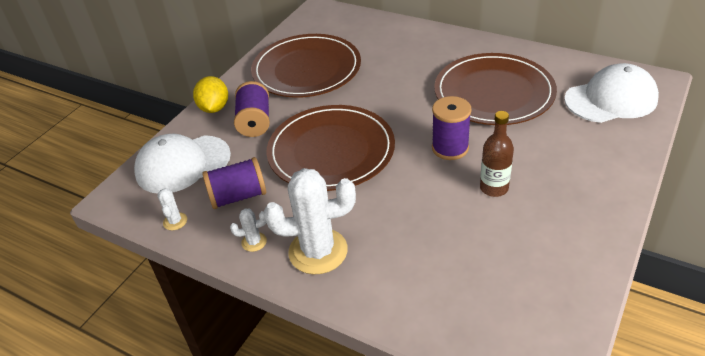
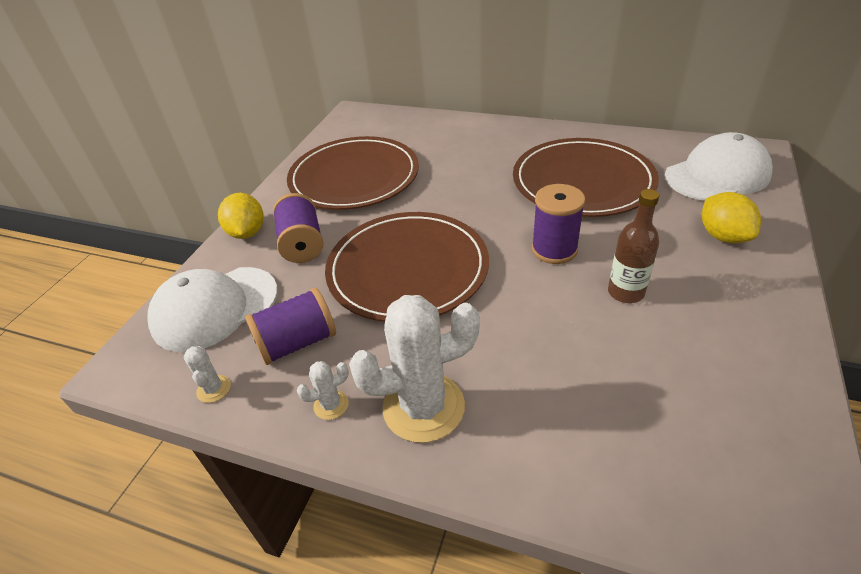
camera: 10 degrees left, 0 degrees up
(591, 152) = (723, 236): none -> yellow lemon

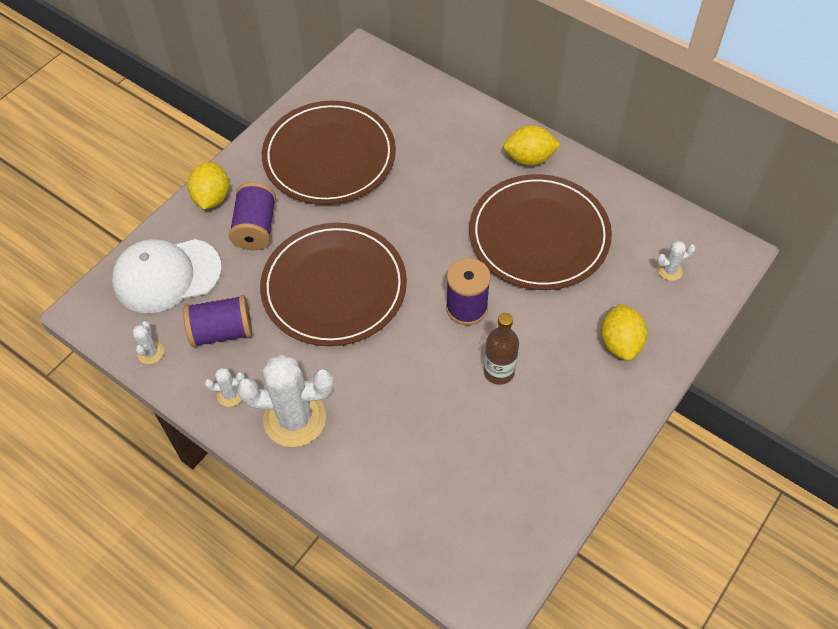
camera: 15 degrees right, 15 degrees up
(536, 137) = (529, 158): none -> yellow lemon
(717, 175) = (669, 270): white cap -> white cactus

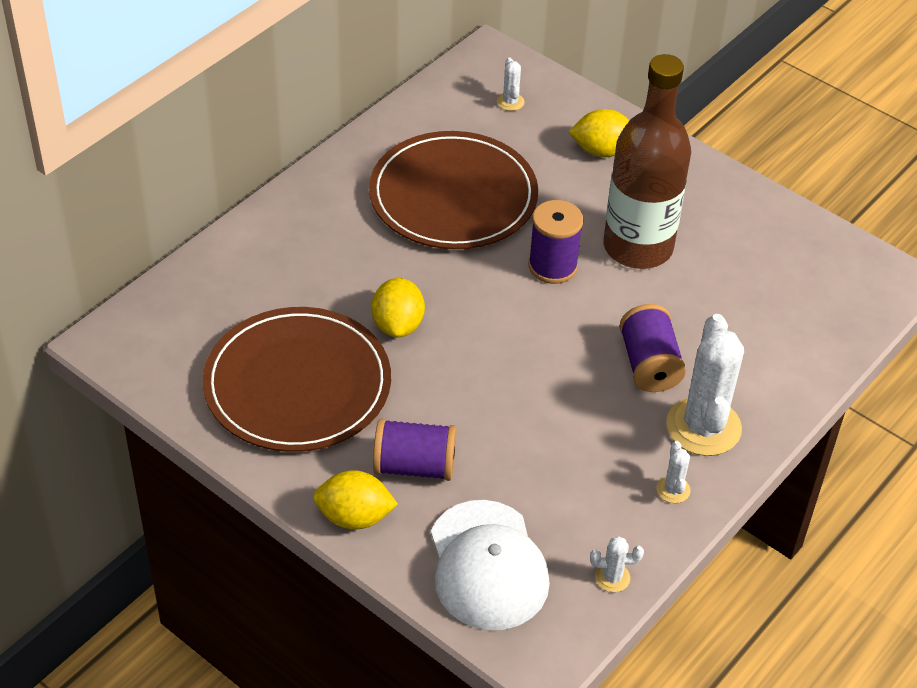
camera: 90 degrees left, 10 degrees down
(222, 331) = (581, 500): purple spool -> purple spool (649, 365)
(334, 287) = (517, 385): brown plate -> none
(499, 371) = (638, 247): brown bottle -> brown bottle, size x2.02
(529, 158) = (333, 192): yellow lemon -> yellow lemon (398, 325)

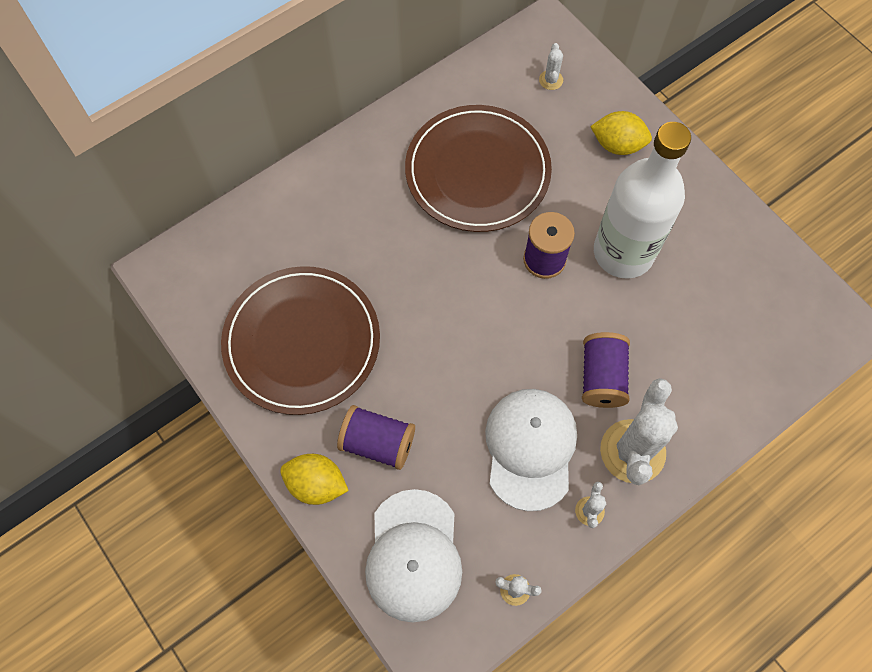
camera: 15 degrees right, 20 degrees up
(398, 325) = (398, 297): yellow lemon -> none
(589, 443) = (530, 448): none -> white cap
(638, 247) = (623, 252): brown bottle -> white bottle

